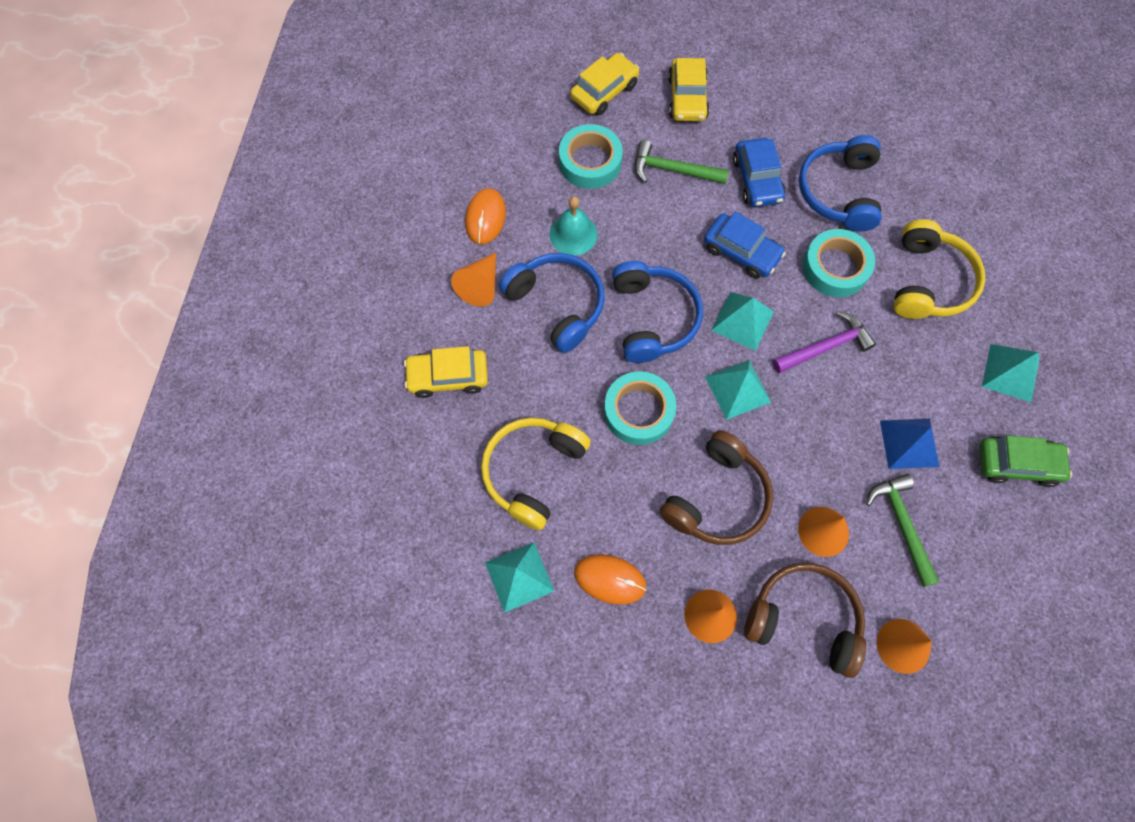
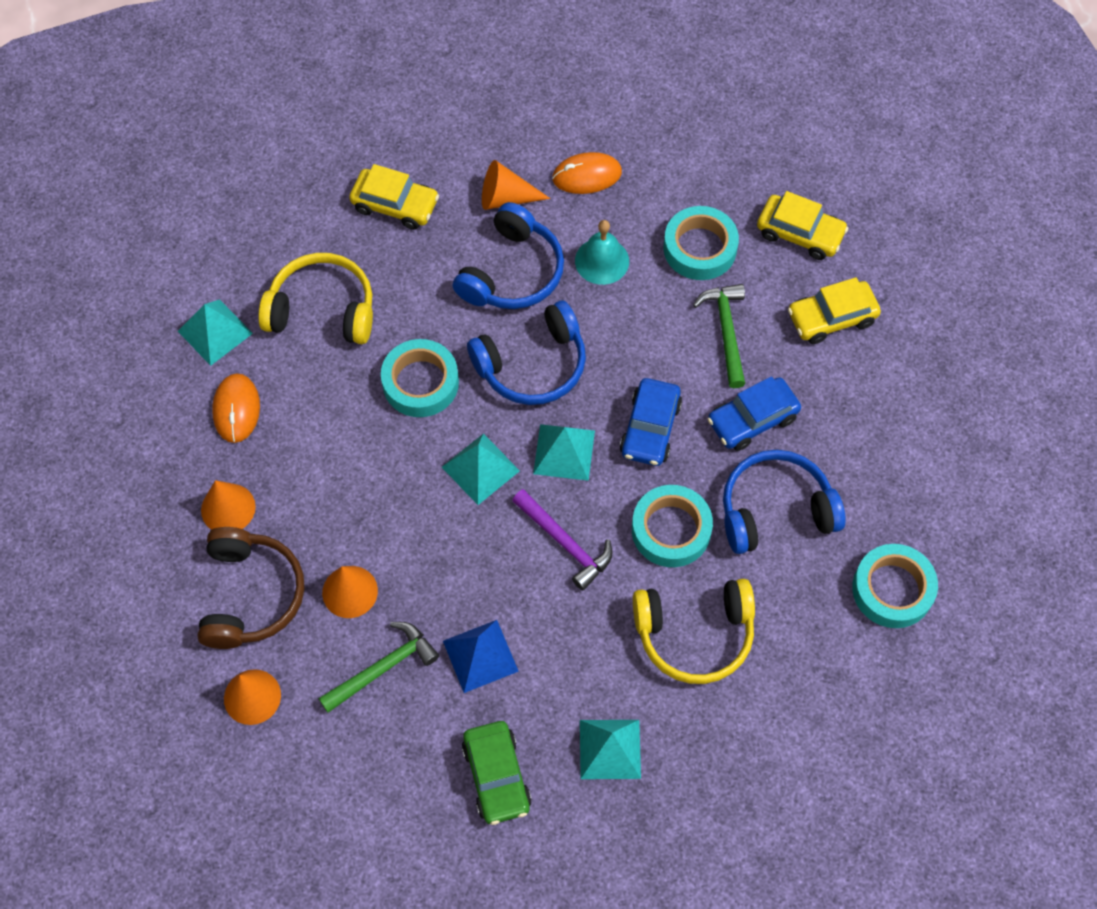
camera: 70 degrees right, 5 degrees down
(448, 377) = (395, 205): yellow car -> yellow car turned 135 degrees clockwise
(717, 498) = (352, 481): brown headphones -> none
(924, 142) = (892, 589): none -> turquoise tape

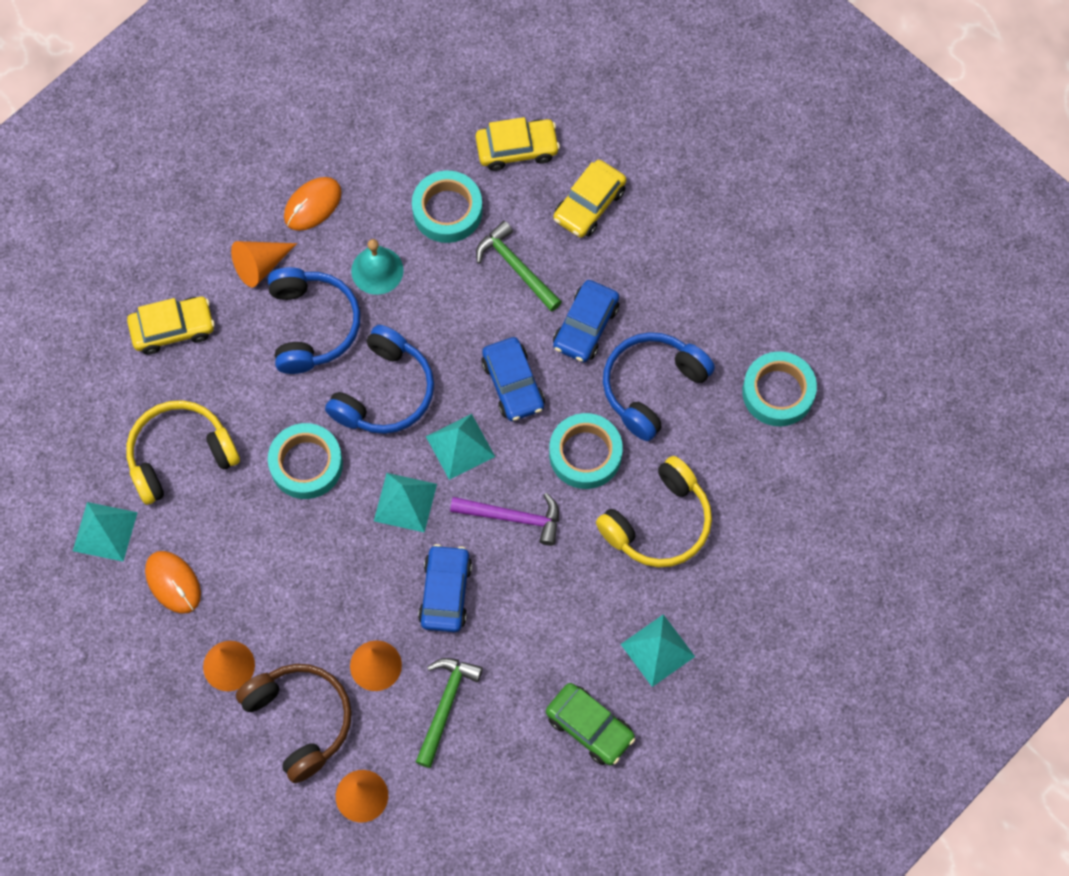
camera: 35 degrees left, 5 degrees up
(457, 569) = (445, 592): none -> blue car
(480, 655) = (512, 646): blue pyramid -> none

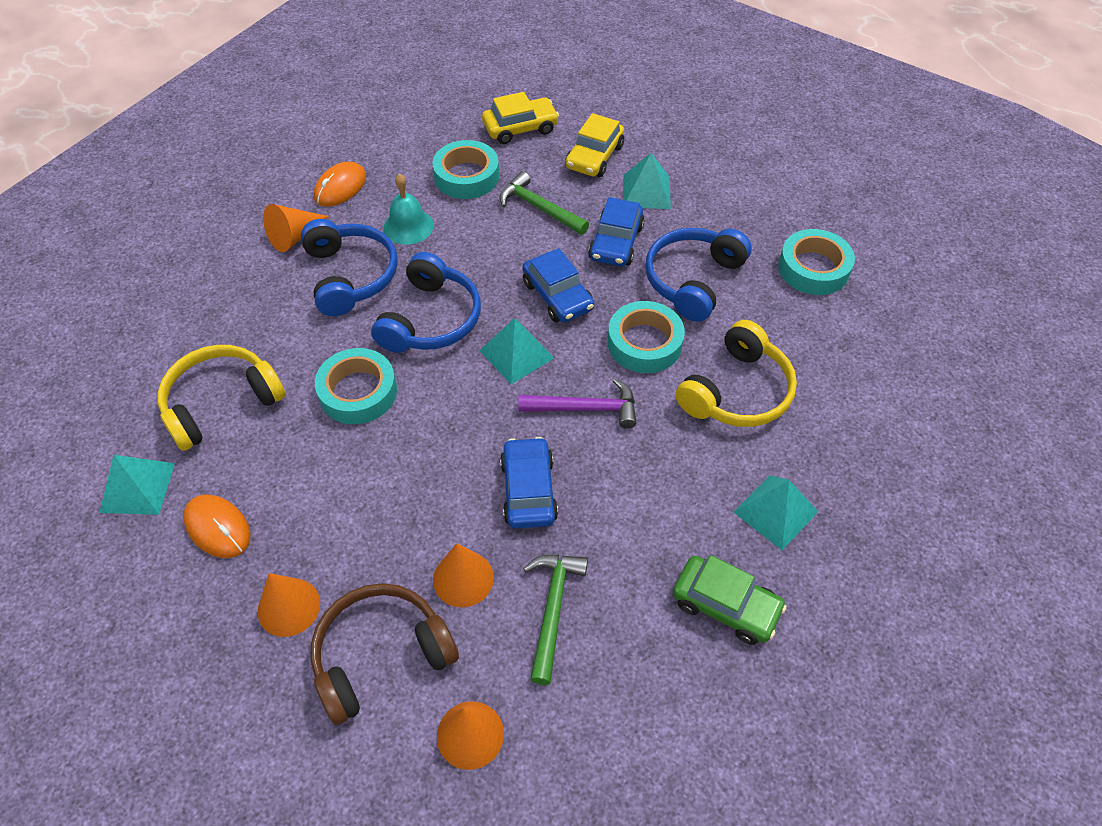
camera: 10 degrees left, 15 degrees down
(173, 329) = (209, 296): yellow car -> none
(300, 720) = (381, 656): brown headphones -> brown headphones turned 75 degrees counterclockwise
(405, 502) = (468, 411): turquoise pyramid -> turquoise pyramid (646, 191)

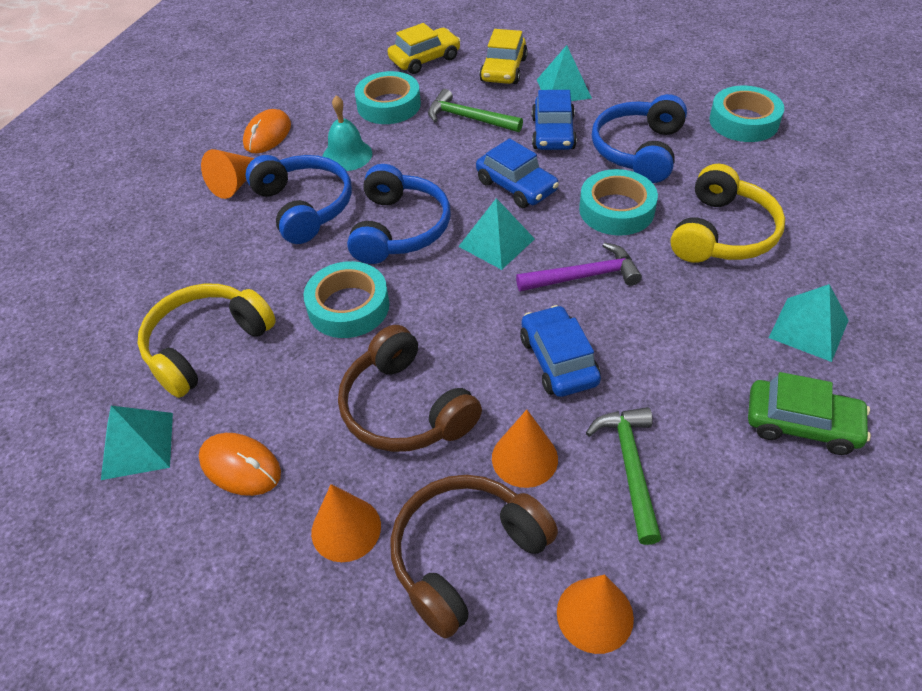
camera: 10 degrees left, 5 degrees down
(376, 505) = (405, 408): none -> brown headphones

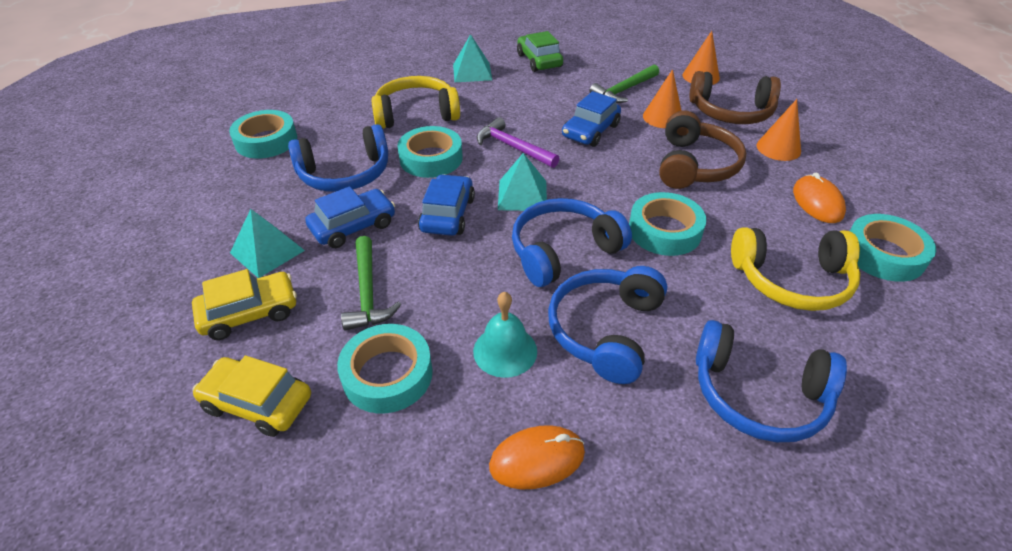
camera: 130 degrees left, 5 degrees down
(137, 445) = (883, 254): turquoise pyramid -> turquoise tape
(174, 244) = (758, 394): none -> blue headphones
(235, 184) = (638, 417): orange cone -> none

